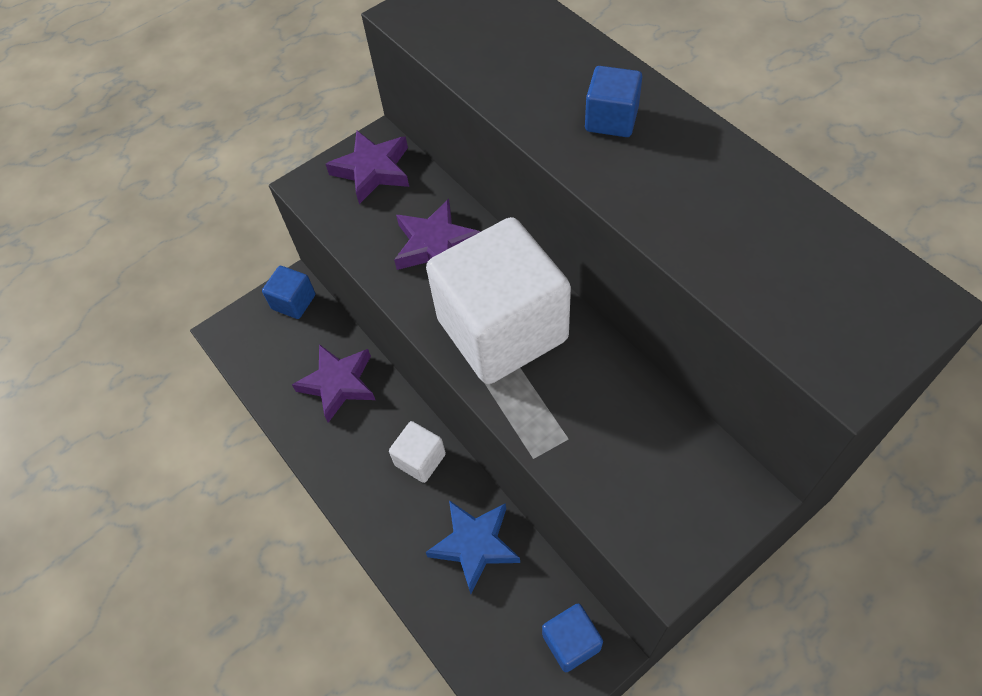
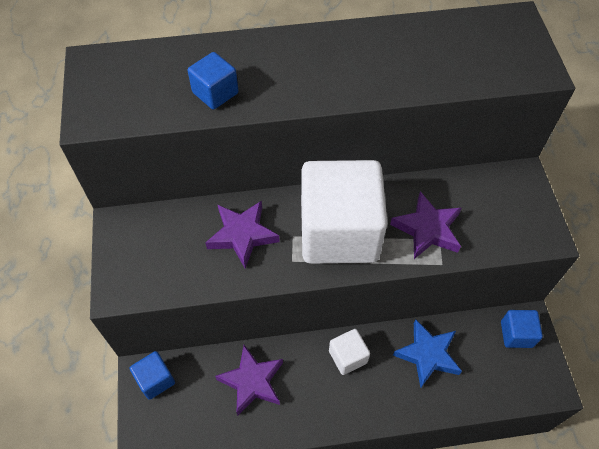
camera: 65 degrees left, 0 degrees up
(372, 170) = (141, 241): purple star -> purple star (427, 229)
(611, 119) = (293, 66): blue cube -> blue cube (215, 93)

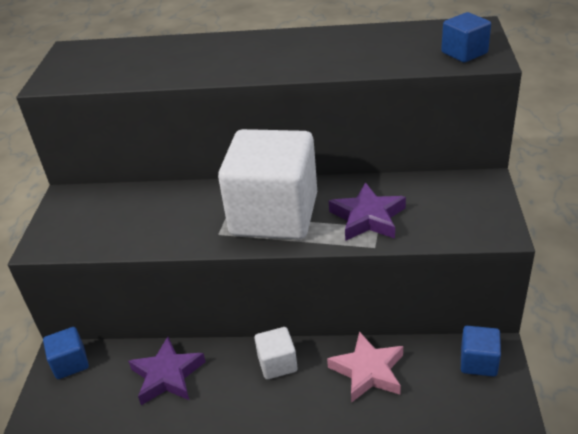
camera: 15 degrees right, 20 degrees down
(215, 93) = (166, 68): blue cube -> blue cube (464, 53)
(242, 235) = (177, 211): purple star -> none
(427, 355) = (368, 371): blue star -> pink star

